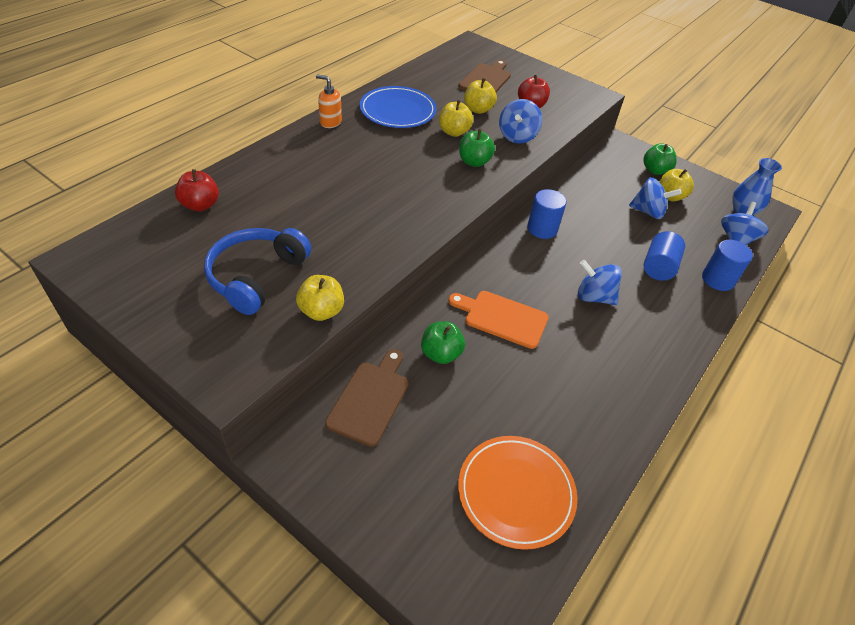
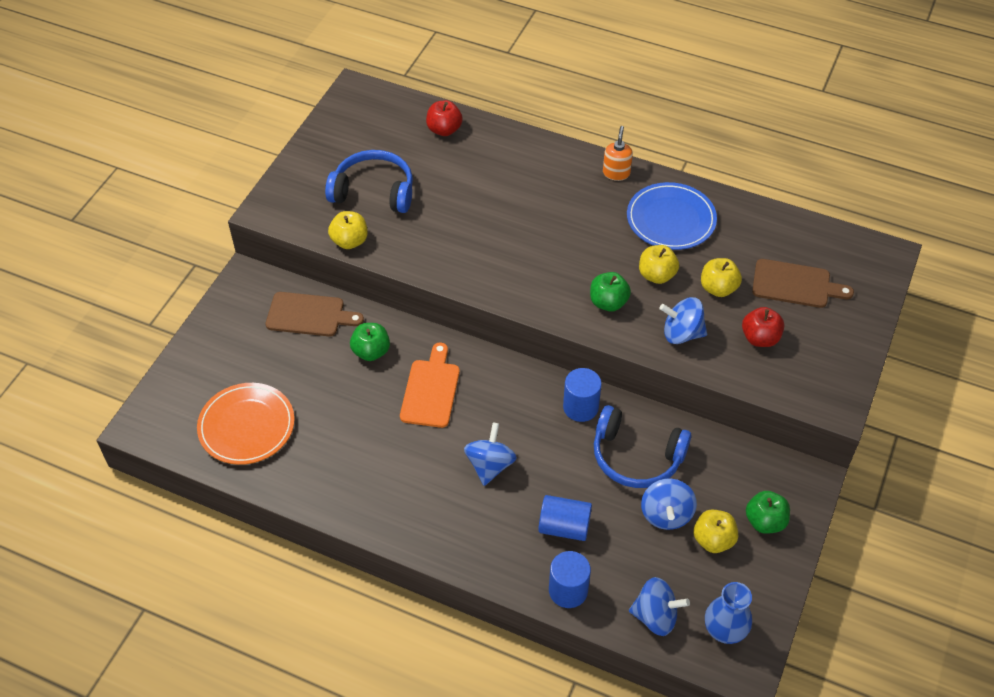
camera: 80 degrees right, 5 degrees up
(595, 212) = (636, 457): none -> blue headphones

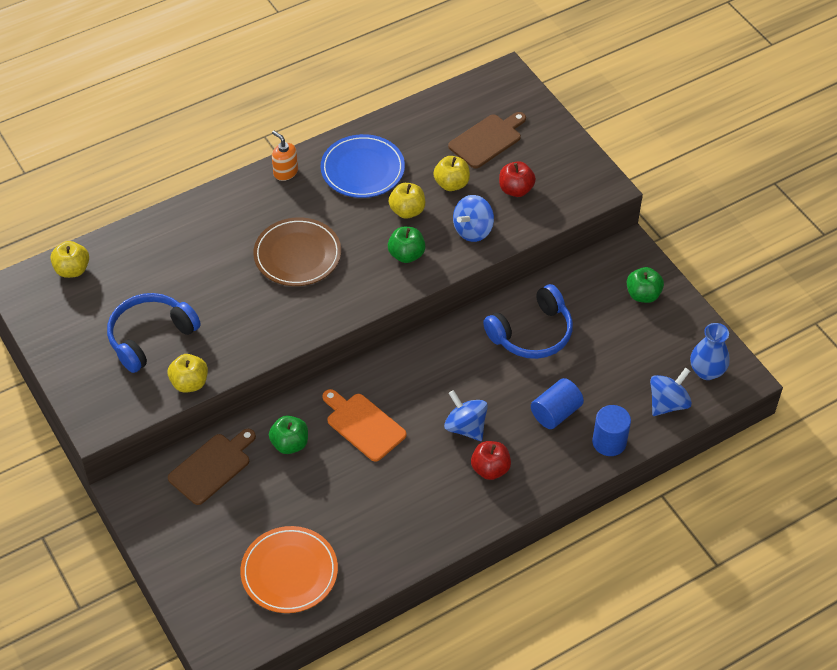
camera: 55 degrees left, 0 degrees up
(444, 130) = (128, 251): red apple -> red apple (490, 469)
(538, 231) = (297, 255): none -> brown plate
(580, 407) = (461, 340): blue cylinder -> none
(666, 514) = (593, 346): blue spinning top -> none
(713, 540) = (634, 333): yellow apple -> yellow apple (72, 270)

